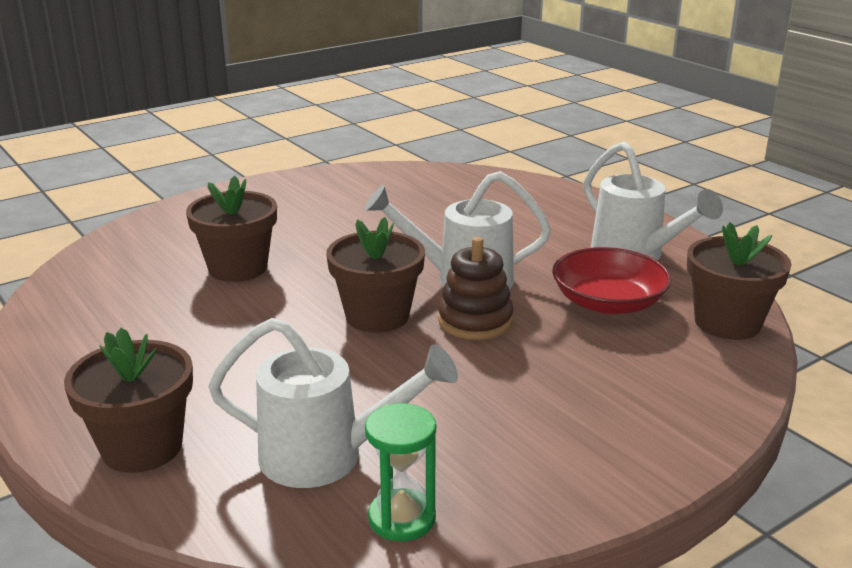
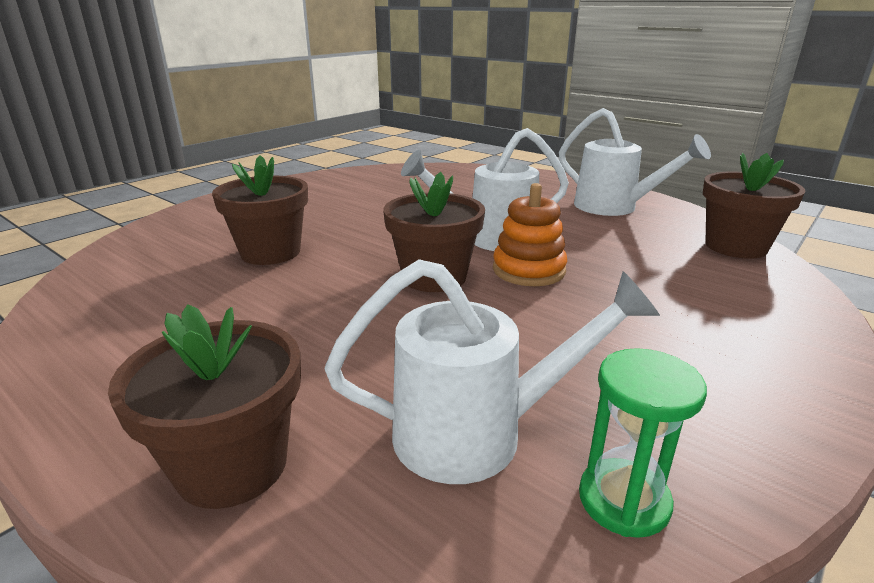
camera: 15 degrees left, 0 degrees up
(475, 321) = (528, 270): brown stacking toy -> orange stacking toy
(608, 303) = (628, 243): red bowl -> none

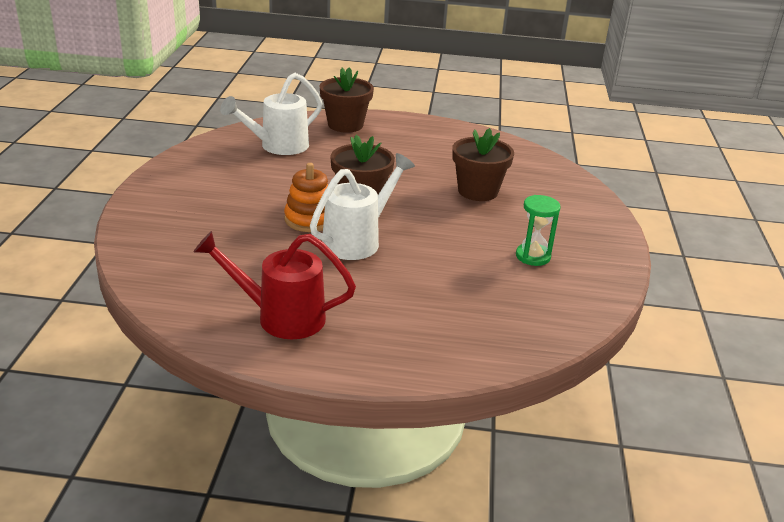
camera: 145 degrees right, 5 degrees up
(613, 207) = (281, 317): white watering can -> red watering can
(624, 500) = (222, 143): green hourglass -> green hourglass (533, 256)
(735, 246) = (164, 285): brown flower pot -> none

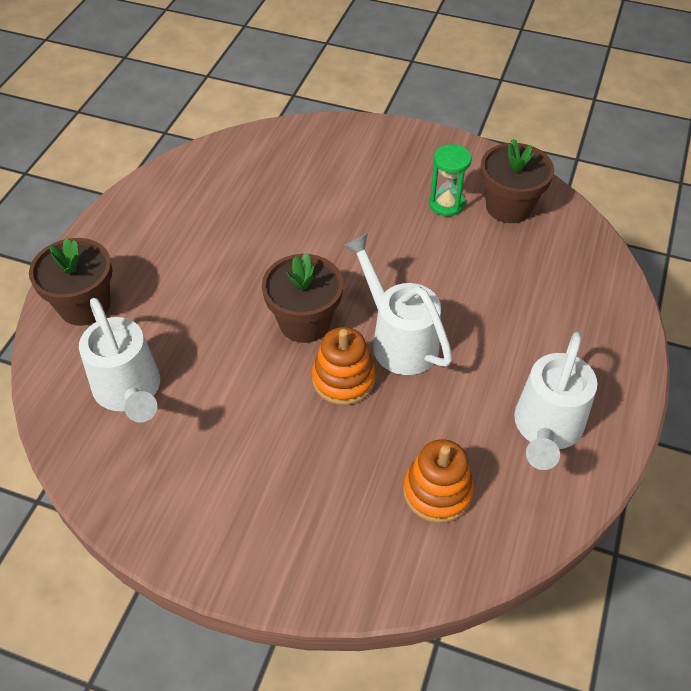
camera: 75 degrees left, 20 degrees up
(211, 265) = (437, 491): none -> orange stacking toy
(281, 317) = (546, 428): red watering can -> white watering can
(478, 191) = (305, 213): brown flower pot -> brown flower pot (509, 207)

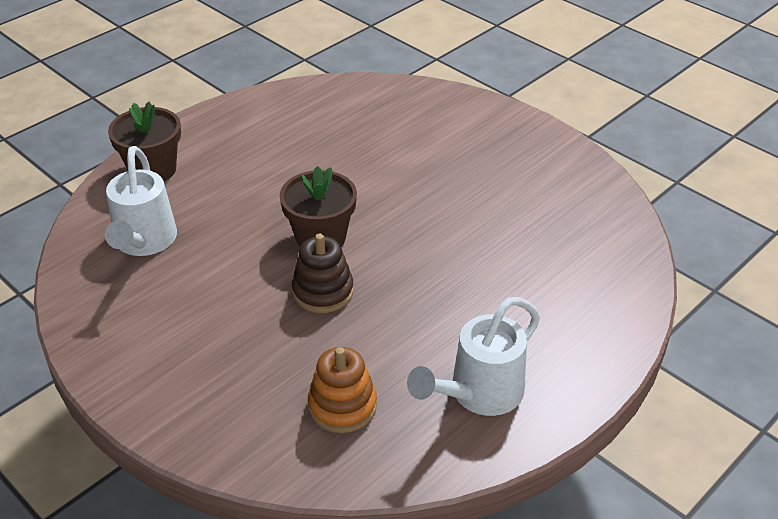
camera: 25 degrees right, 10 degrees down
(343, 379) = (323, 291): orange stacking toy -> brown stacking toy
(399, 340) = (393, 278): white watering can -> none
(446, 204) = (516, 184): green hourglass -> none
(509, 207) = (575, 204): brown flower pot -> none

